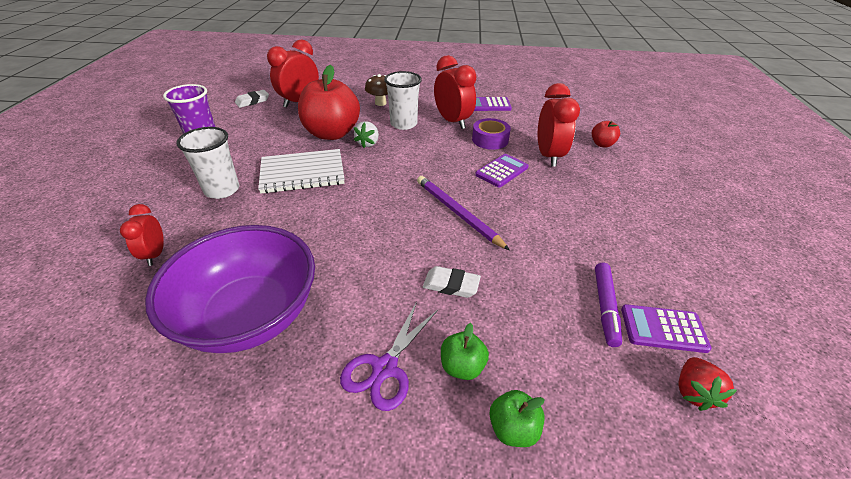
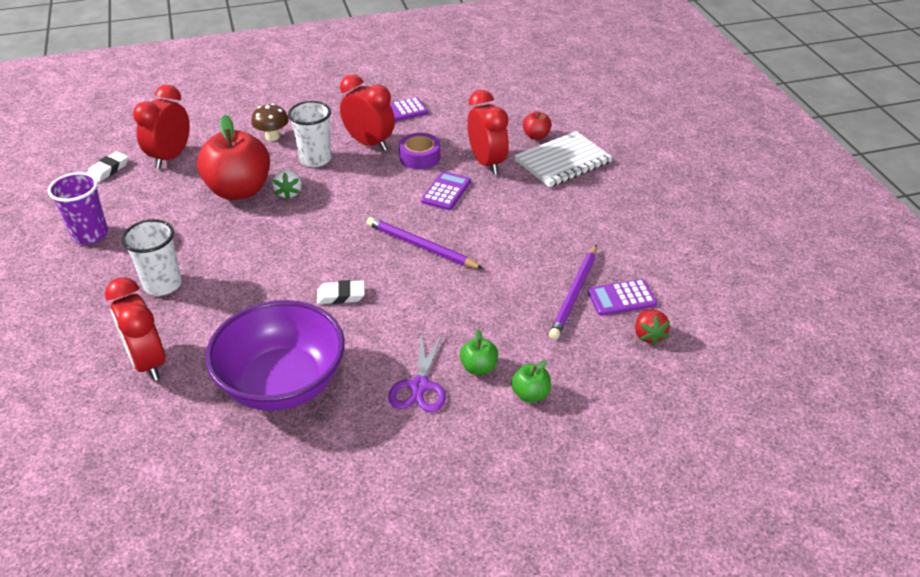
camera: 20 degrees left, 0 degrees up
(155, 254) = (148, 362): red clock -> red clock, size x1.73
(302, 173) = (238, 245): white notebook -> white notebook (563, 161)
(451, 285) = (444, 311): white eraser -> white eraser (341, 295)
(605, 307) = (574, 294): purple marker -> purple pencil

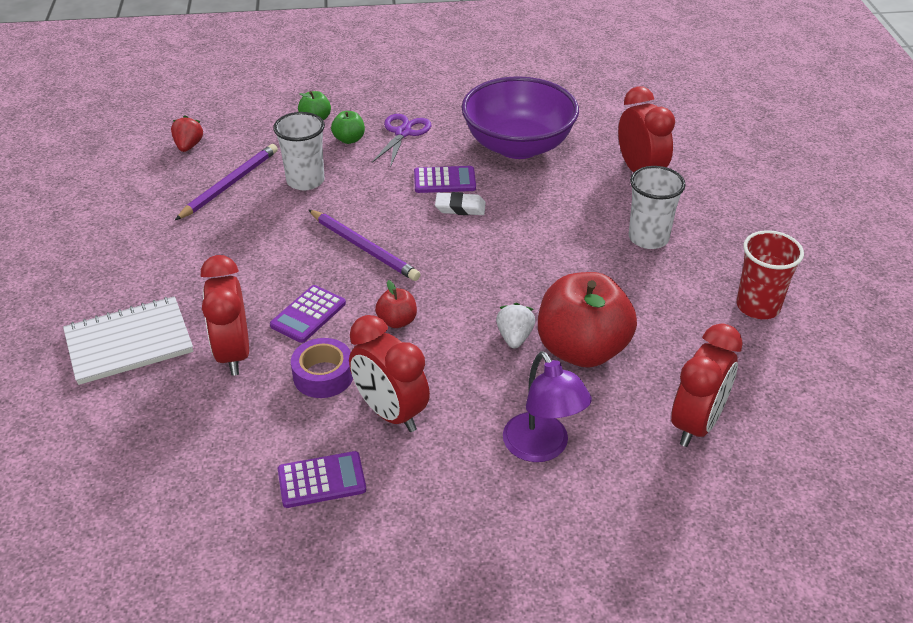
camera: 170 degrees left, 0 degrees up
(90, 235) = (758, 306): purple cup -> red cup
(108, 169) = (783, 411): white eraser -> none
(272, 137) = (542, 448): brown mushroom -> purple lamp
(315, 159) = (475, 392): white cup -> white cup (305, 181)
(536, 136) = (135, 394): red apple -> red apple (397, 321)
(621, 298) = (188, 176): purple calculator -> purple calculator (444, 180)

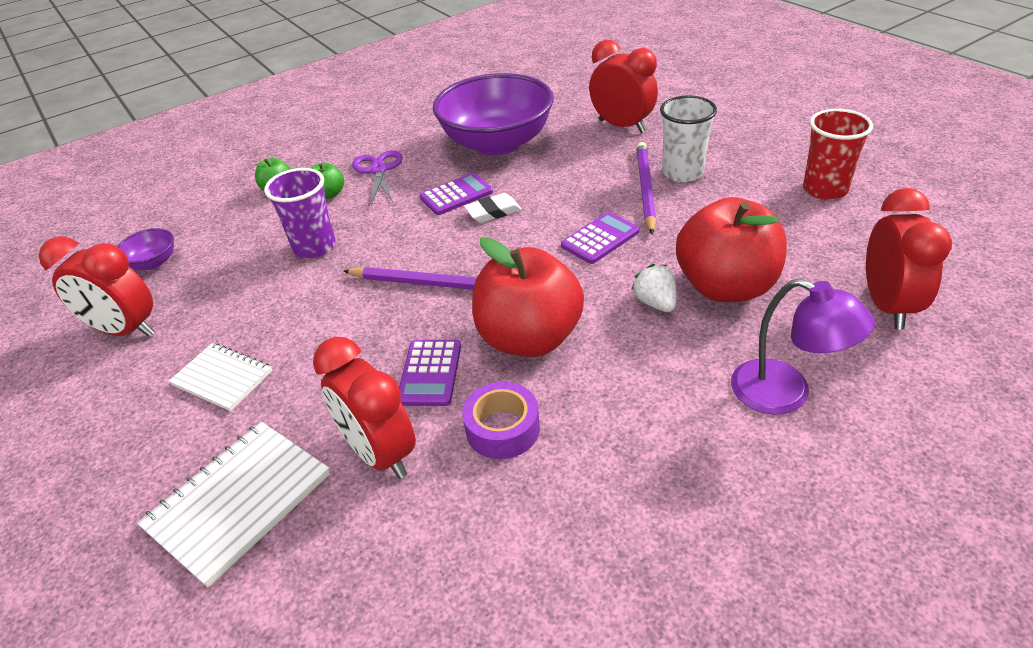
camera: 25 degrees left, 0 degrees up
(175, 255) = (222, 378): none -> white notebook
(188, 146) = (153, 263): red strawberry -> purple bowl
(229, 184) = (231, 281): purple pencil -> purple pencil (645, 189)
(305, 181) = (314, 247): white cup -> purple cup
(321, 480) = (605, 546): purple calculator -> purple calculator (600, 239)
(390, 413) = (609, 433): red clock -> red clock (125, 330)
(397, 321) = (529, 338): red apple -> red apple, size x2.27

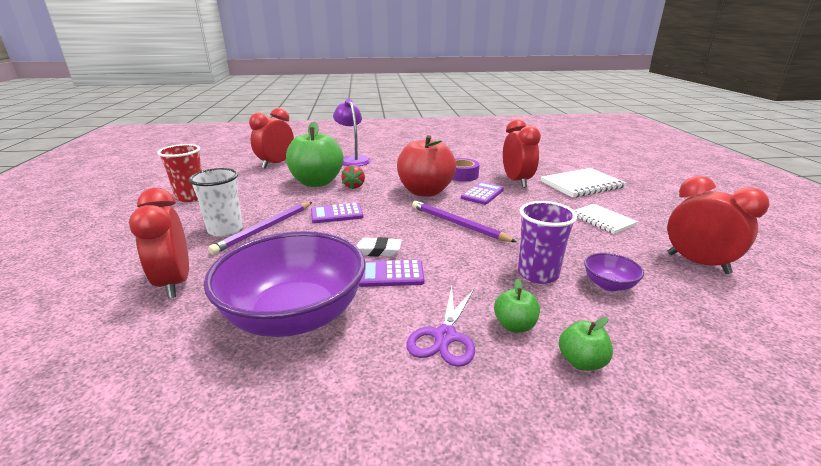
camera: 155 degrees left, 15 degrees down
(153, 263) = (714, 315): purple bowl -> purple bowl (608, 285)
(655, 303) = (354, 186): white strawberry -> red strawberry
(726, 287) = (317, 182): red apple -> green apple

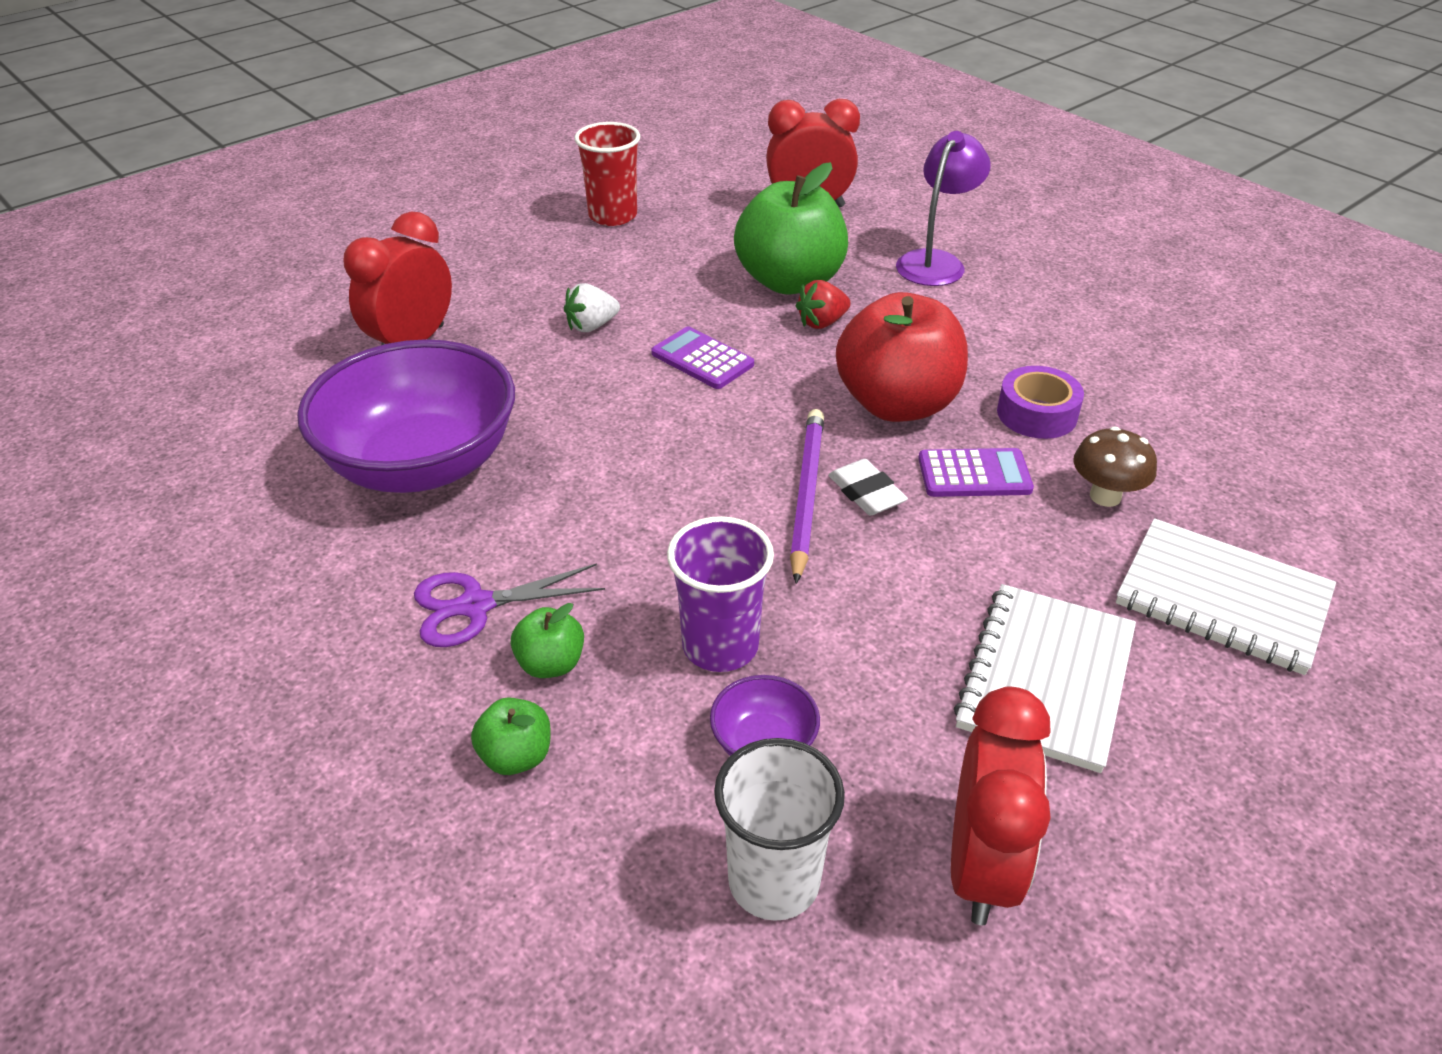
camera: 55 degrees right, 15 degrees up
(225, 230) = (557, 299): white cup -> white cup (774, 881)
(265, 229) = (591, 326): purple pencil -> white strawberry
(378, 250) = (632, 452): white eraser -> white eraser (866, 493)
(391, 274) = (579, 495): purple calculator -> none
(516, 181) = (1105, 496): red clock -> brown mushroom
(602, 220) = (1046, 678): white notebook -> white notebook, size x1.56

